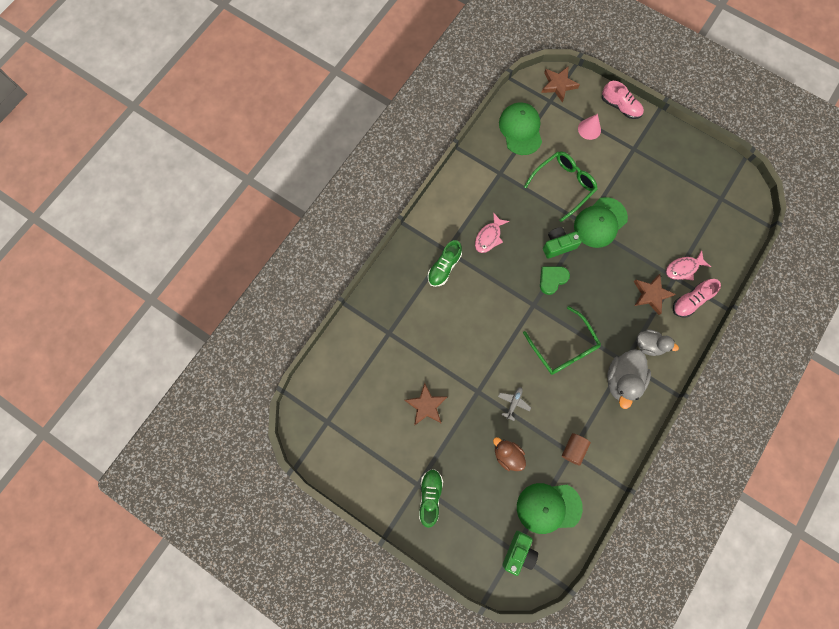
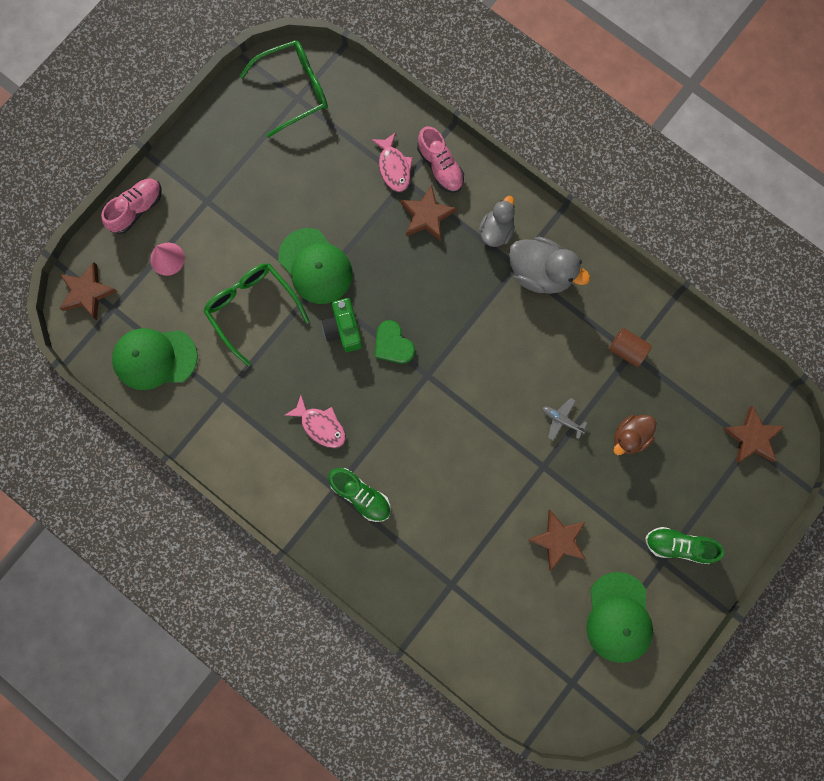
camera: 85 degrees left, 5 degrees up
(518, 552) = (751, 437): green camera -> brown star
(548, 507) = (698, 392): green cap -> green cap (618, 617)
(563, 348) = (491, 343): green glasses -> green glasses (294, 90)

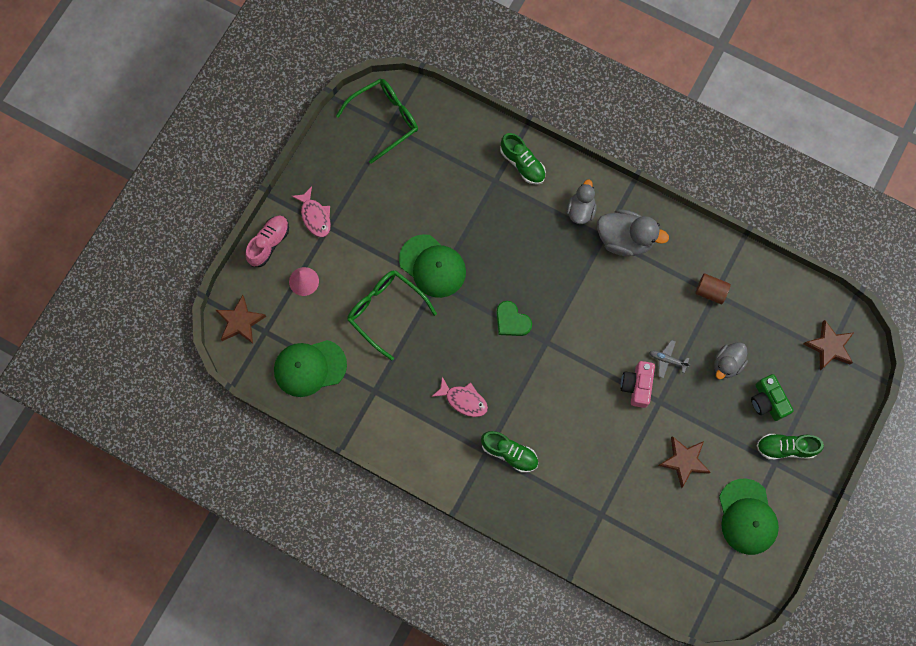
camera: 10 degrees left, 5 degrees down
(343, 329) = (467, 315): green camera -> green camera (767, 401)
(394, 167) = (483, 171): pink fish -> pink fish (315, 216)
(427, 216) = (519, 207): brown star -> none
(440, 167) = (522, 164): pink shoe -> green shoe
(521, 444) = (637, 386): none -> pink camera
(630, 436) = (727, 364): brown duck -> grey duck

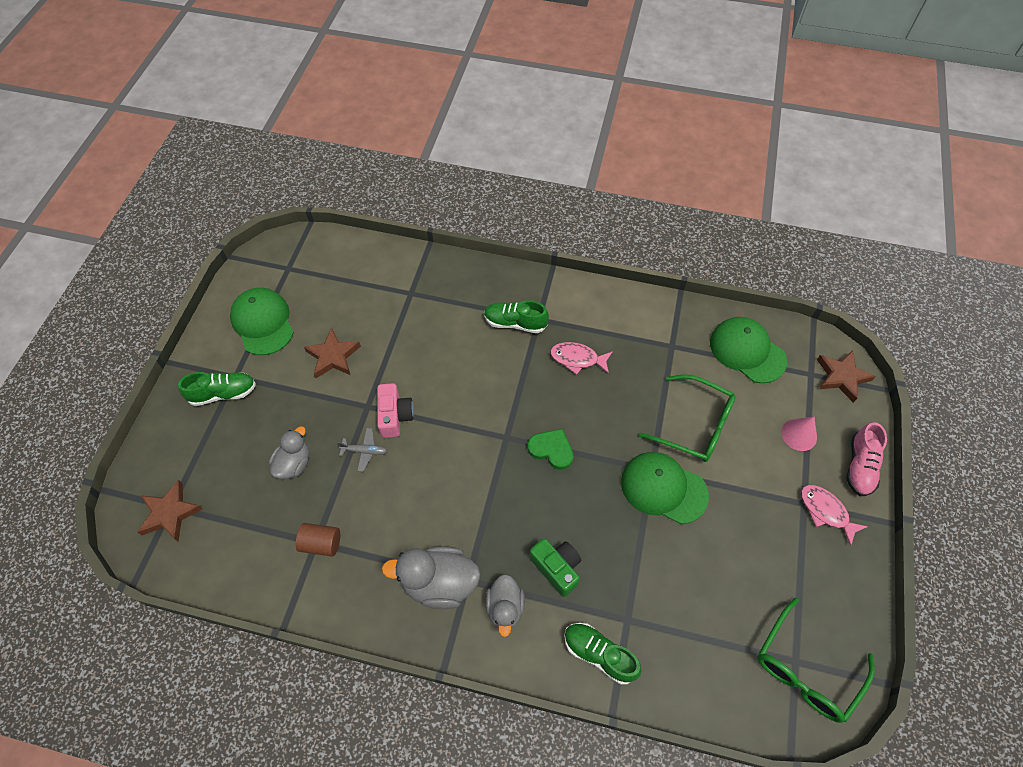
camera: 165 degrees right, 15 degrees down
(310, 368) = (747, 351): green cap -> green cap turned 105 degrees counterclockwise
(767, 401) = (244, 435): green camera -> green camera (556, 568)

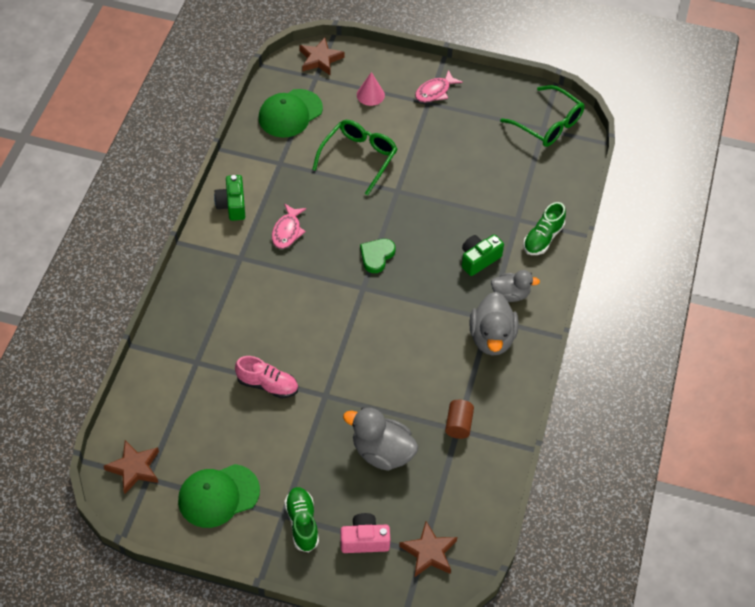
camera: 90 degrees left, 5 degrees down
(294, 464) = (382, 452): grey duck -> grey duck, size x1.55
(333, 356) = (266, 427): brown star -> brown star (134, 468)
(364, 451) = (372, 396): grey plane -> none
(395, 416) = (337, 372): pink camera -> pink camera (364, 540)
(515, 323) = (243, 276): green shoe -> none
(606, 306) = (232, 205): none -> green camera
(663, 488) = (414, 185): green cap -> none
(860, 466) = (399, 65): pink shoe -> pink shoe (267, 385)

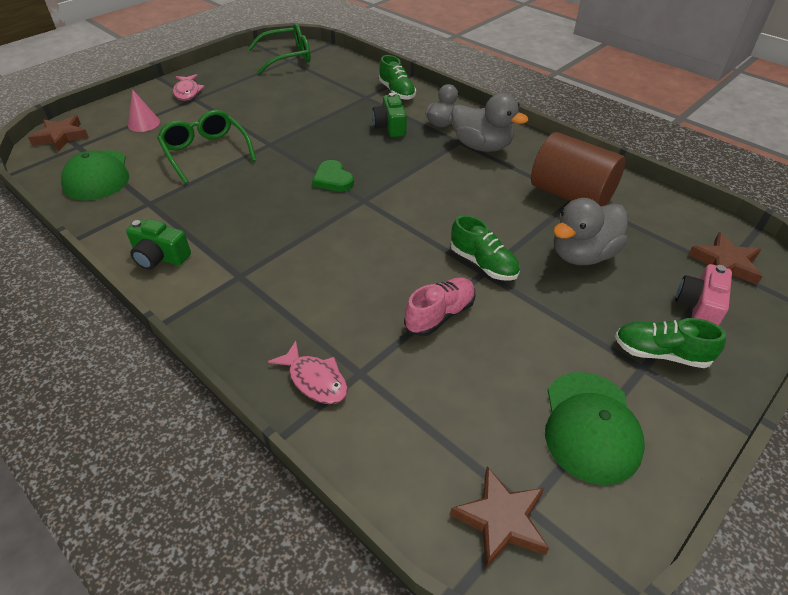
camera: 60 degrees left, 10 degrees down
(287, 231) = (242, 227): pink fish -> pink fish (315, 380)
(334, 392) = (483, 264): none -> green shoe
(458, 425) = (571, 195): brown cylinder -> brown cylinder, size x2.08

